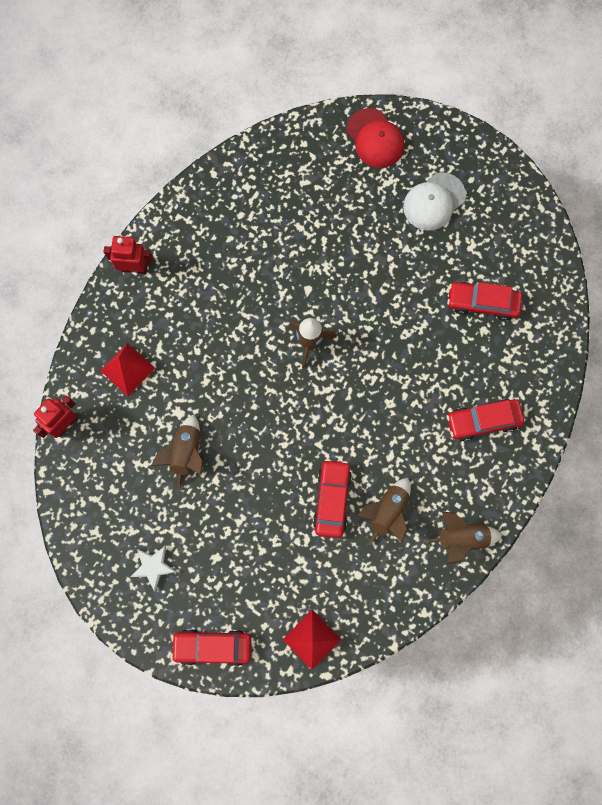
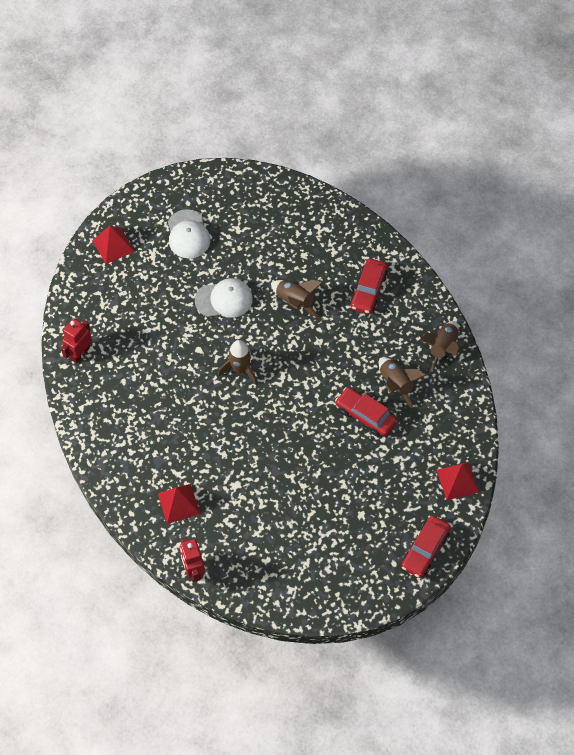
camera: 60 degrees left, 15 degrees down
(134, 268) = (101, 458): red robot -> red robot (80, 353)
(153, 567) = (342, 561): white star -> none
(186, 453) = (270, 495): brown rocket -> brown rocket (295, 302)
(375, 138) = (113, 246): red cap -> red pyramid
(380, 281) = (224, 299): none -> white cap
(482, 303) = (283, 245): red car -> none

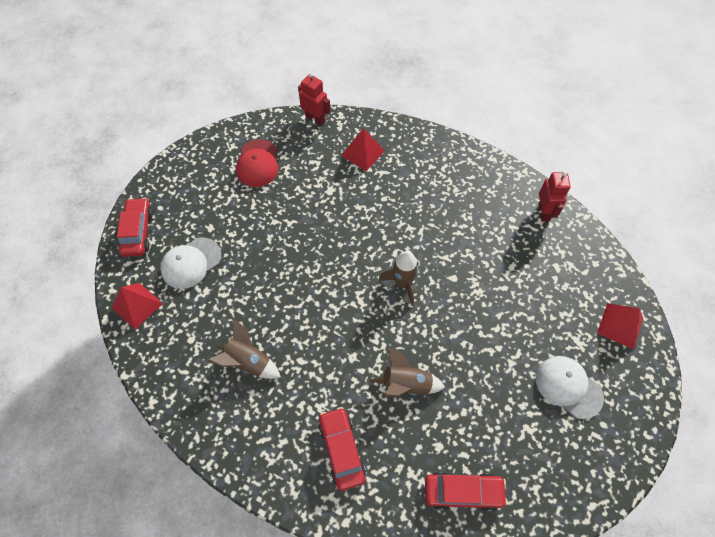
camera: 145 degrees right, 0 degrees up
(224, 299) = (473, 340): white cap -> white cap (191, 263)
(280, 554) = (257, 163): none -> red cap
(365, 415) = (259, 313): red car -> red car (463, 492)
(442, 348) = (222, 434): brown rocket -> none

